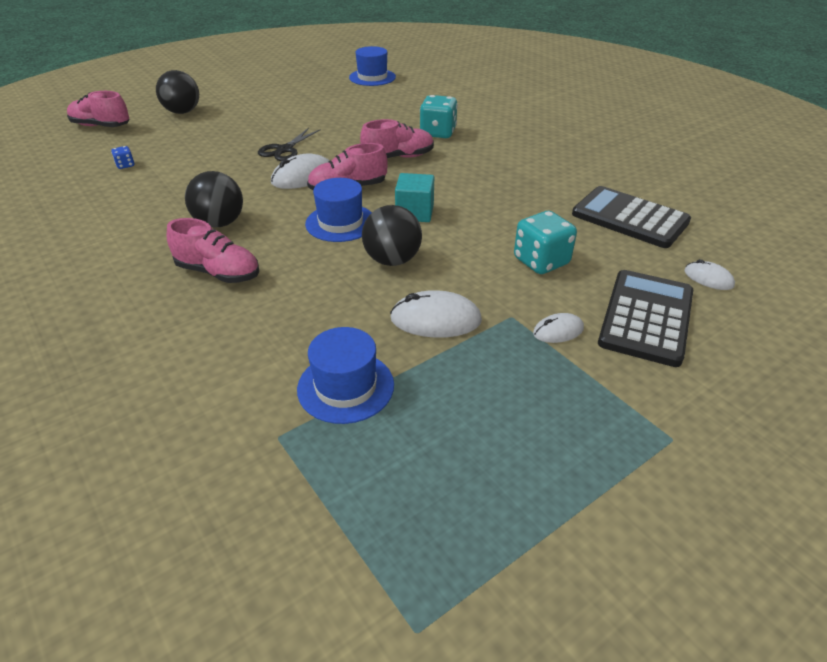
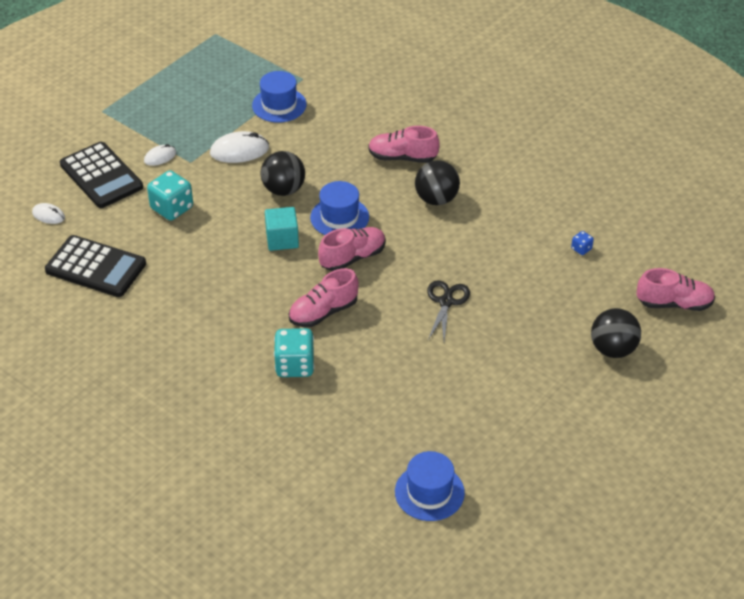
camera: 165 degrees right, 5 degrees up
(302, 177) = (403, 265): white mouse -> none
(646, 317) = (101, 176): black calculator -> black calculator turned 45 degrees counterclockwise

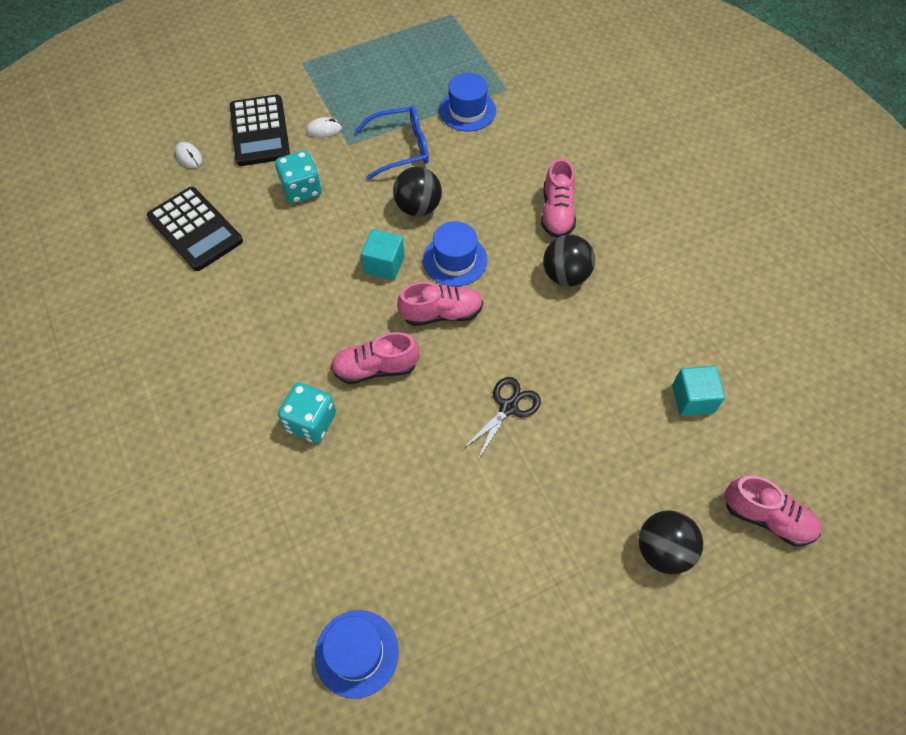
camera: 25 degrees right, 15 degrees up
(239, 151) = (401, 148): white mouse -> blue glasses
(402, 157) = (557, 212): pink shoe -> pink shoe turned 120 degrees counterclockwise
(581, 249) = (692, 399): blue dice -> turquoise cube

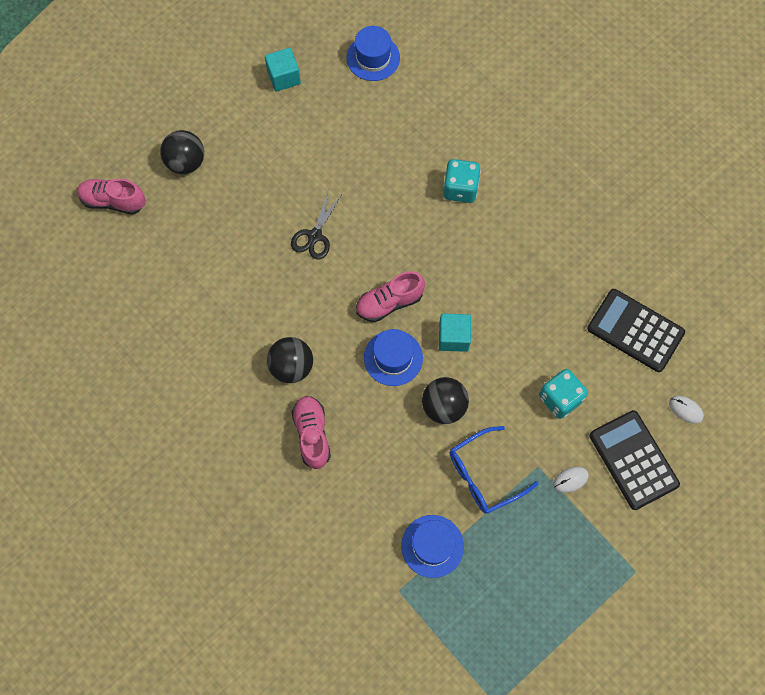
camera: 165 degrees right, 10 degrees up
(375, 368) = (427, 242): pink shoe -> none
(692, 399) = (171, 278): turquoise cube -> turquoise cube (284, 77)

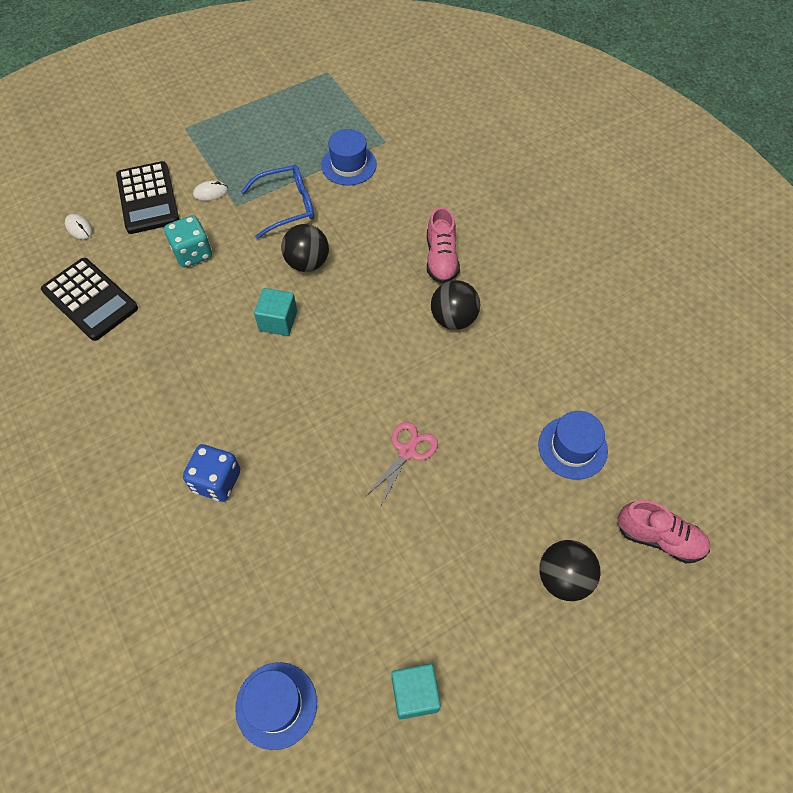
camera: 170 degrees left, 10 degrees down
(314, 236) = (407, 451): black scissors -> pink scissors
(389, 302) = (337, 365): pink shoe -> none
(393, 358) = (346, 311): blue hat -> blue hat (572, 447)
(460, 189) = (216, 481): turquoise dice -> blue dice

